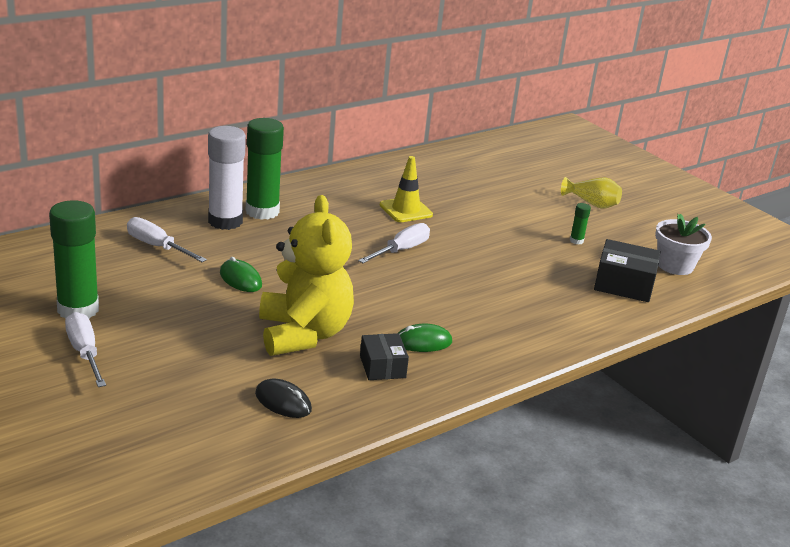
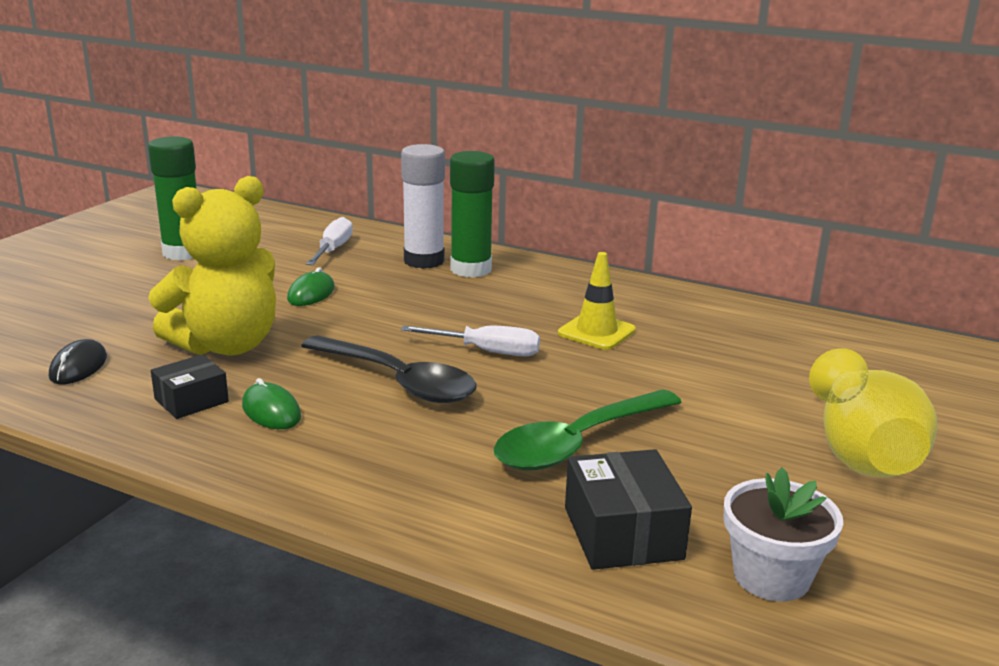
camera: 65 degrees right, 5 degrees down
(84, 352) = (111, 272): white screwdriver -> none
(417, 290) = (398, 381): none -> black spoon
(534, 264) = (578, 443): none -> green spoon
(576, 241) = (707, 462): green glue stick -> none
(592, 204) = (861, 452): yellow vase -> yellow vase, size x1.76

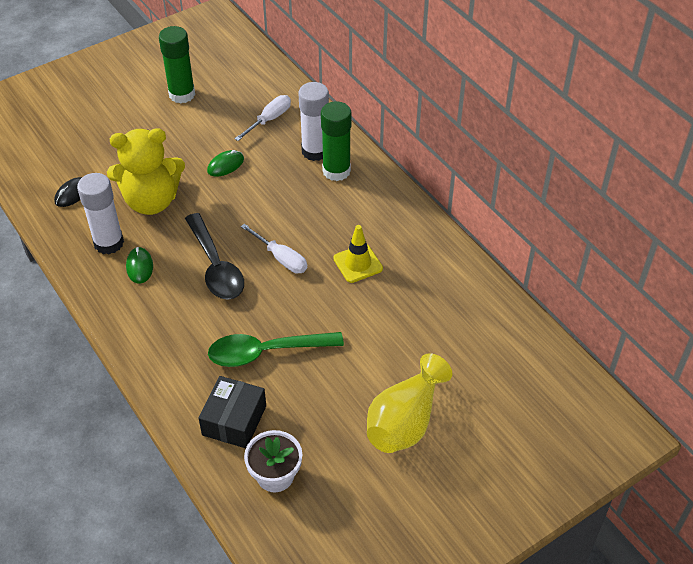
camera: 30 degrees right, 25 degrees up
(191, 400) = (109, 243): black box -> white glue stick

